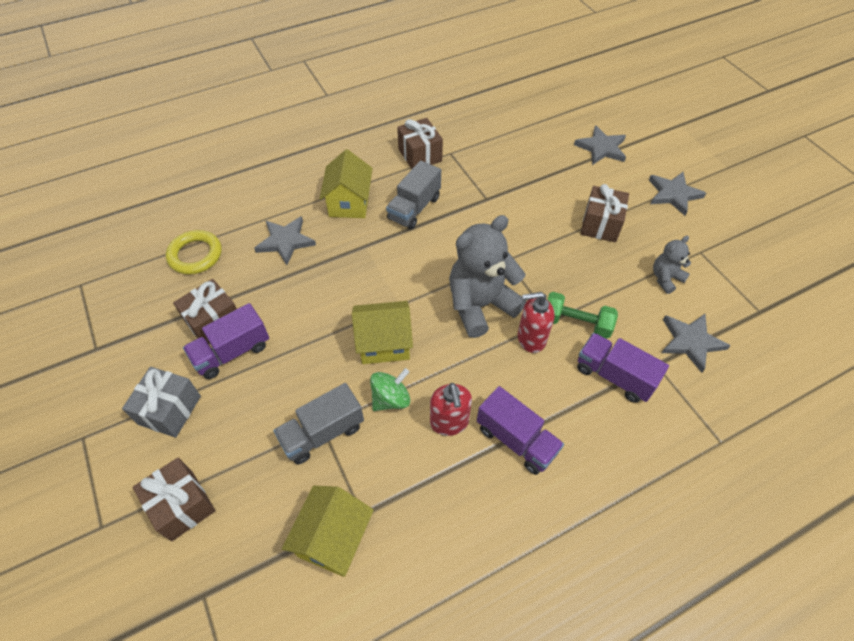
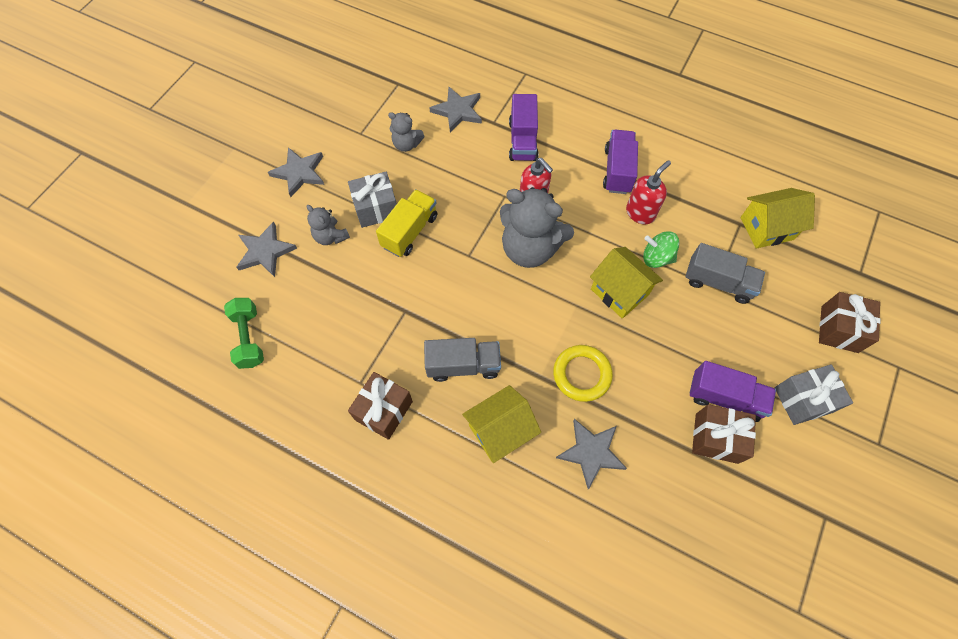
camera: 125 degrees left, 10 degrees up
(195, 255) = (675, 527): yellow ring -> yellow ring (581, 374)
(560, 234) = (409, 231): none -> yellow truck
(576, 323) = (495, 180): green dumbbell -> green dumbbell (249, 338)
(590, 186) = (330, 236): none -> grey teddy bear
(600, 224) = (376, 208): brown gift -> grey gift

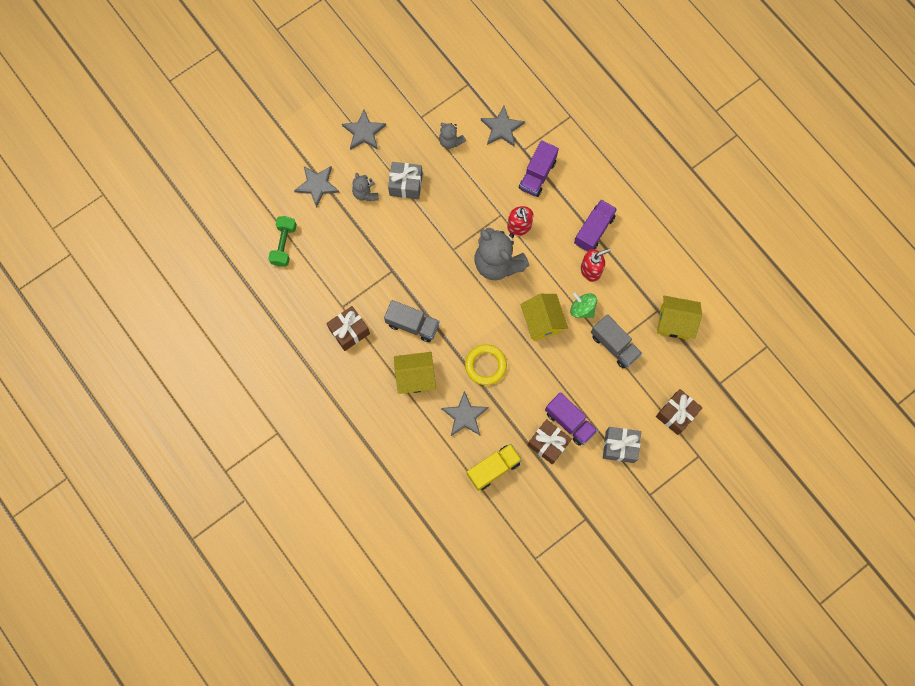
camera: 25 degrees right, 10 degrees up
(409, 231) = (421, 213): yellow truck -> yellow truck (493, 468)

